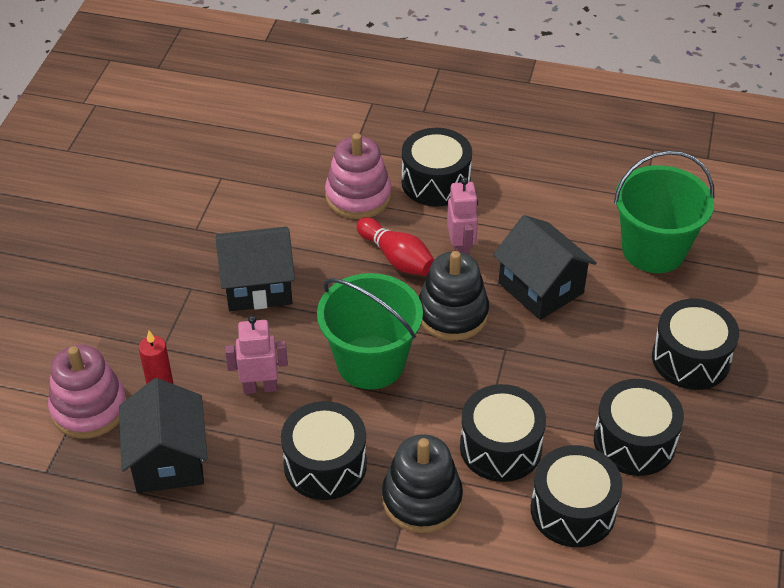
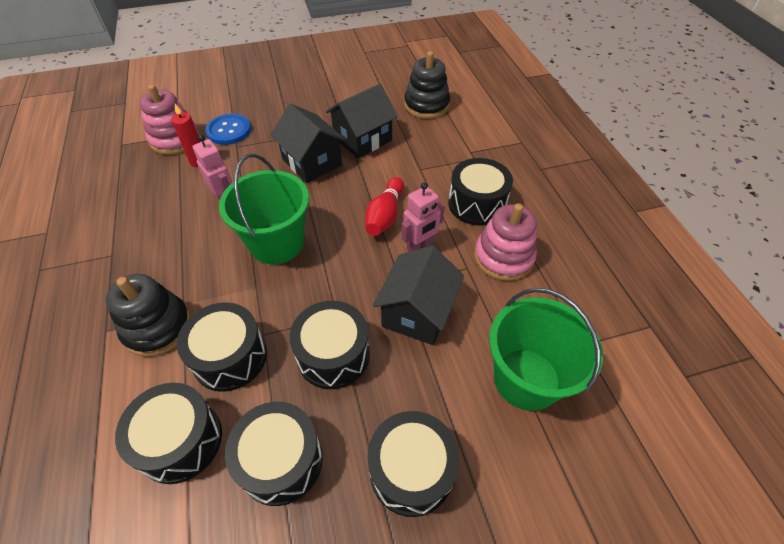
camera: 60 degrees right, 5 degrees up
(121, 346) = (229, 130): none -> blue button
(168, 460) = (147, 186): black house -> black house (363, 139)
(325, 464) = (171, 259): black drum -> black drum (333, 355)
(358, 196) = (428, 172): pink stacking toy -> pink stacking toy (503, 257)
(452, 314) = (352, 268): black stacking toy -> black stacking toy (426, 105)

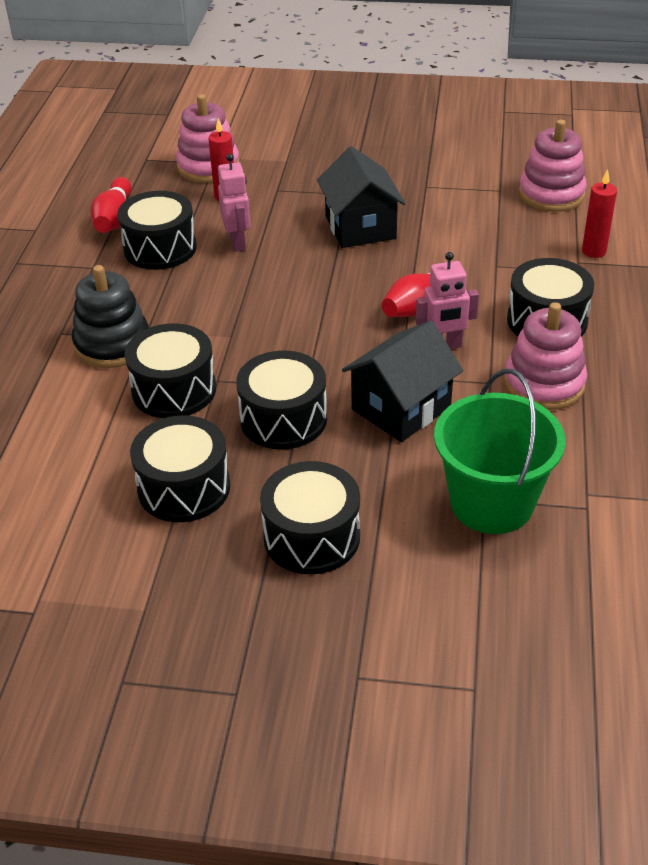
camera: 25 degrees right, 10 degrees down
(114, 204) = (114, 219): none -> red bowling pin
(180, 441) = (95, 443): black drum -> black drum (160, 248)
(229, 130) = (276, 170): blue button -> none
(277, 243) = (275, 300): green bucket -> none
(363, 139) = (440, 216): black house -> none
(426, 105) = (551, 194): black stacking toy -> pink stacking toy
(476, 141) = (594, 251): none -> red candle

